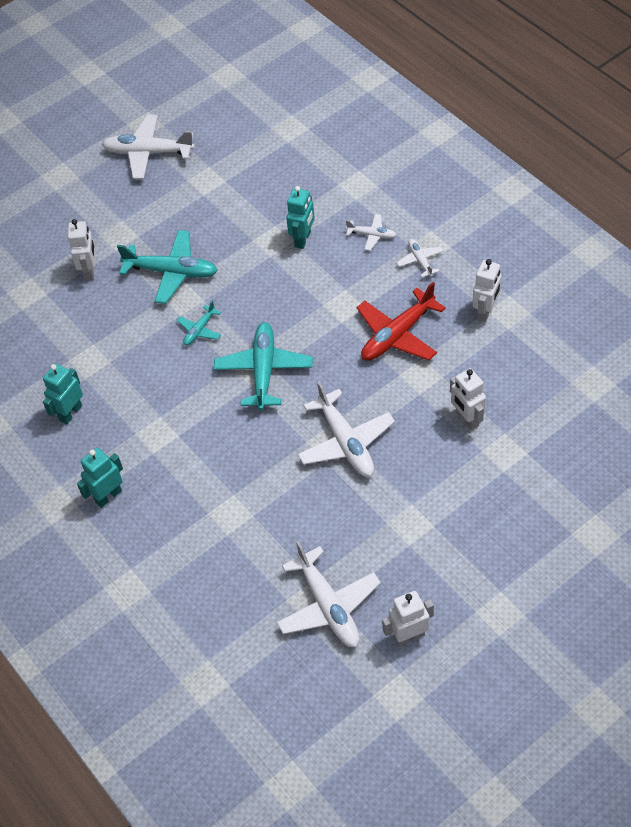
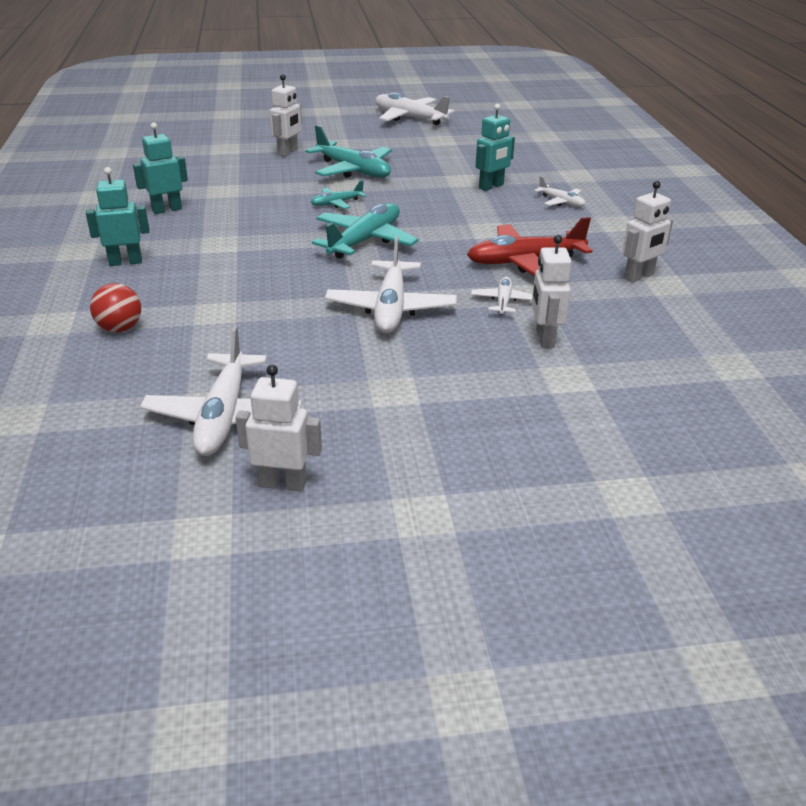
camera: 25 degrees right, 20 degrees down
(182, 568) = (120, 328): none -> red ball
(420, 260) = (596, 228): white plane -> white plane (503, 302)

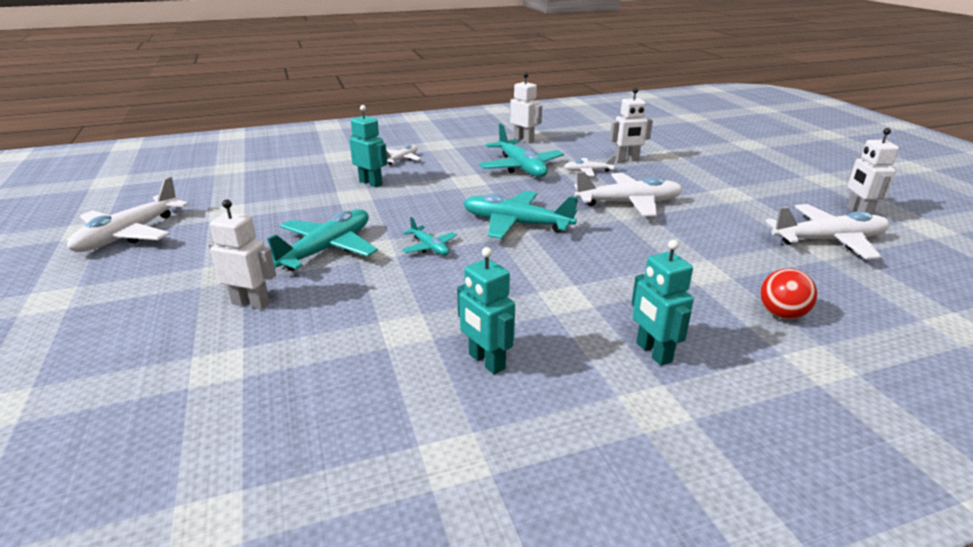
camera: 100 degrees left, 5 degrees down
(524, 261) = (521, 167): red plane -> turquoise plane

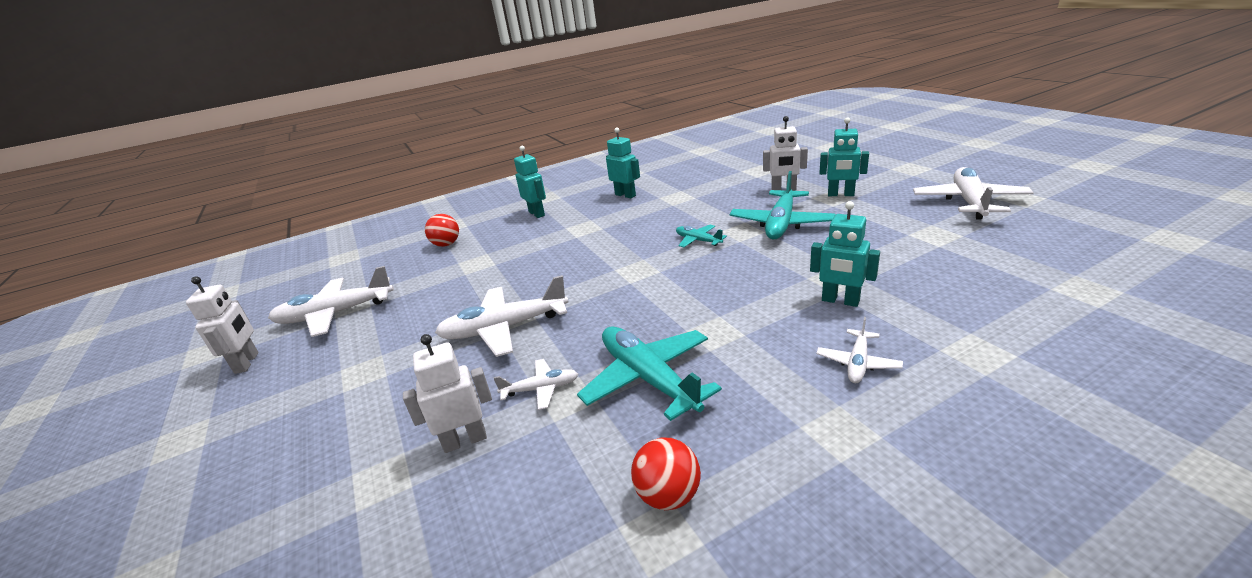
camera: 175 degrees right, 0 degrees up
(208, 275) = (840, 195): none -> turquoise robot
(516, 224) = (630, 276): turquoise plane -> none
(523, 140) = (668, 495): white robot -> red ball

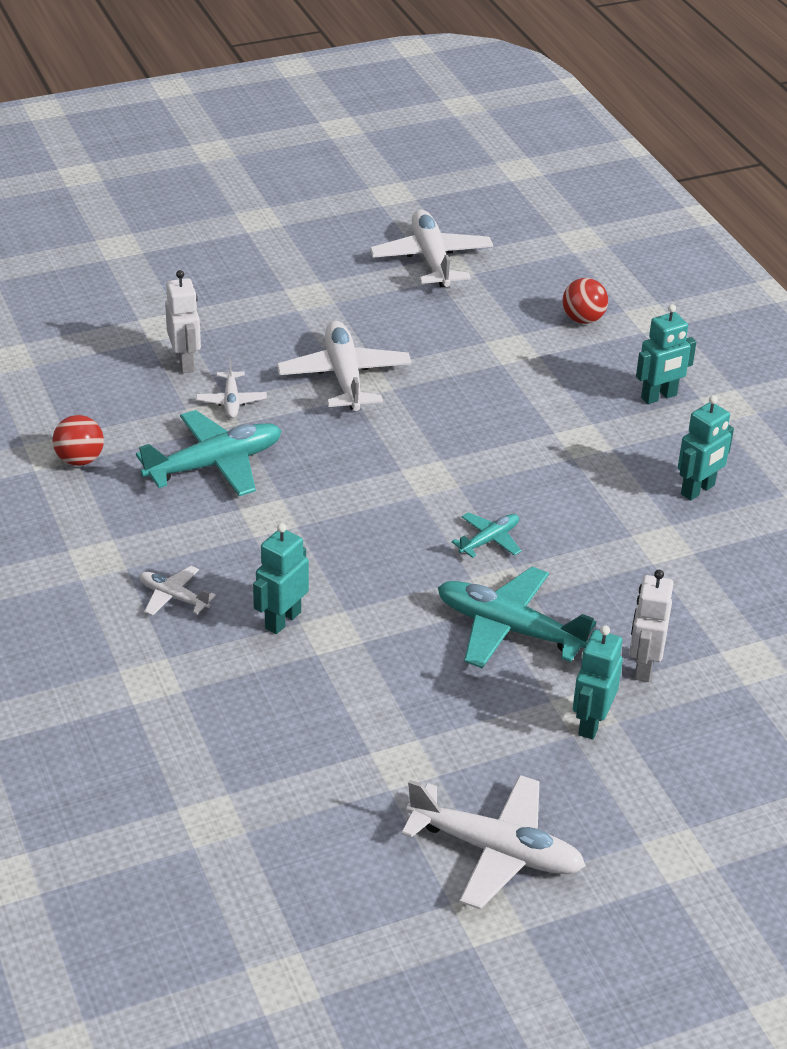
camera: 90 degrees right, 10 degrees up
(247, 363) = (359, 224): white robot -> none

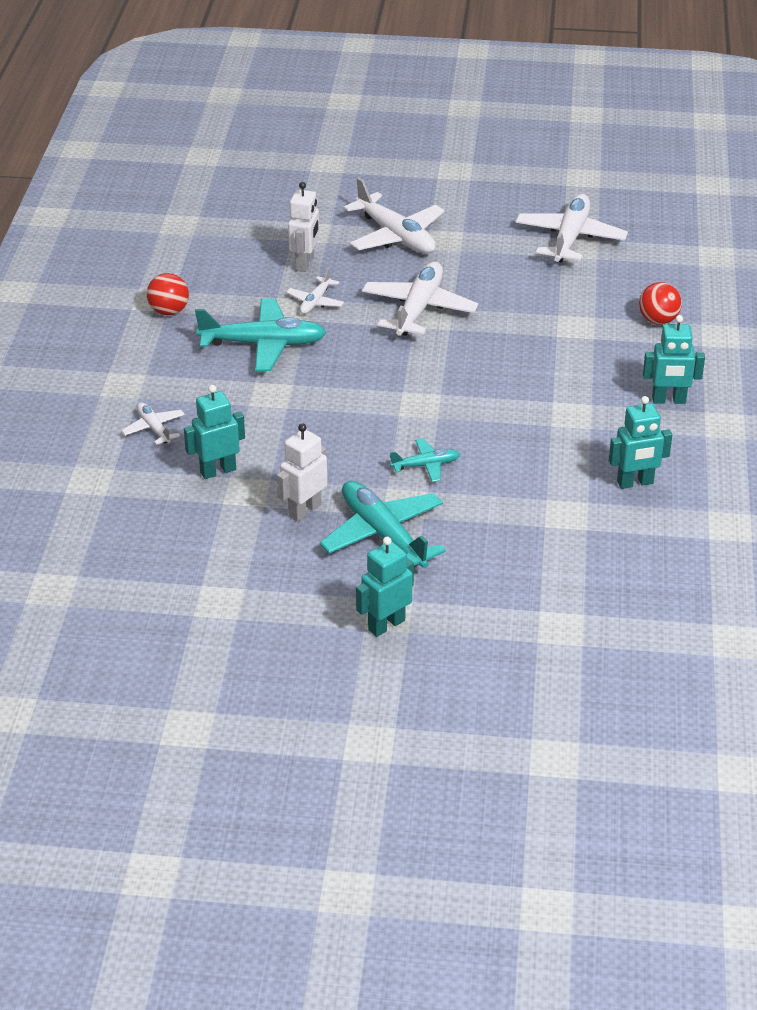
camera: 30 degrees right, 0 degrees up
(496, 851) = (233, 686): white plane -> white plane (396, 236)
(643, 666) = (465, 599): white robot -> white robot (304, 510)

